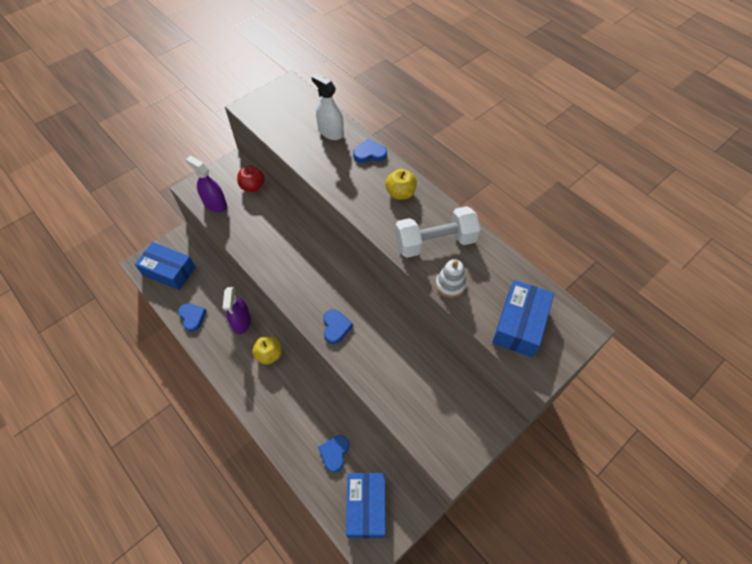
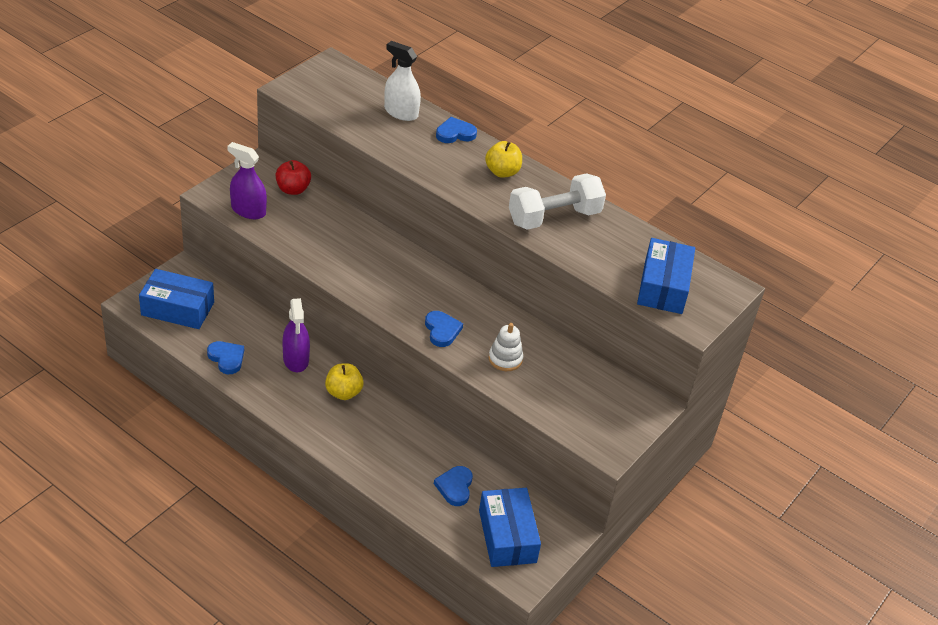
camera: 15 degrees left, 15 degrees down
(450, 285) = (580, 255): white stacking toy -> white stacking toy (505, 359)

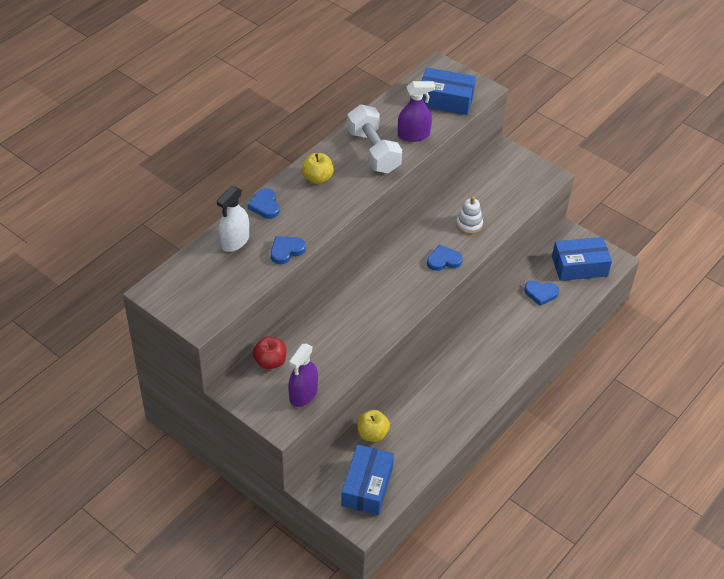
camera: 85 degrees left, 5 degrees up
(226, 358) = (426, 444): blue heart -> blue heart (286, 251)
(296, 359) = (421, 394): purple spray bottle -> purple spray bottle (413, 135)
(343, 392) = (455, 361): yellow apple -> yellow apple (372, 434)

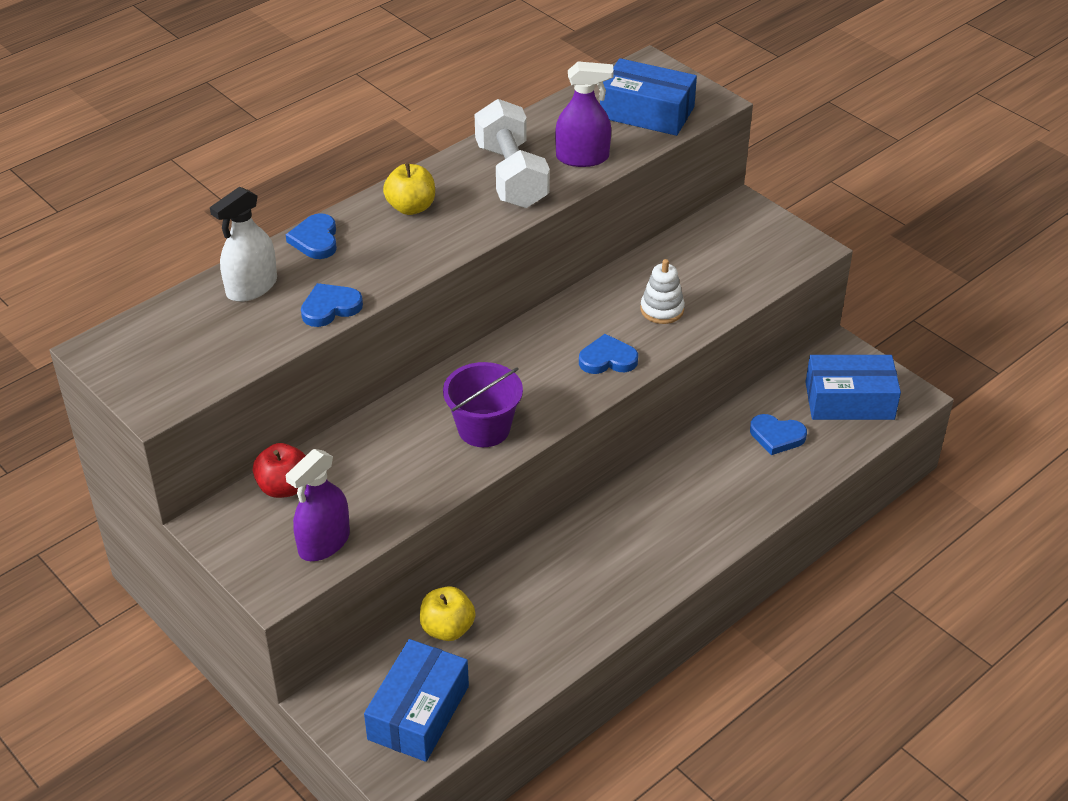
camera: 10 degrees right, 5 degrees down
(380, 312) = (484, 428): none -> purple bucket

